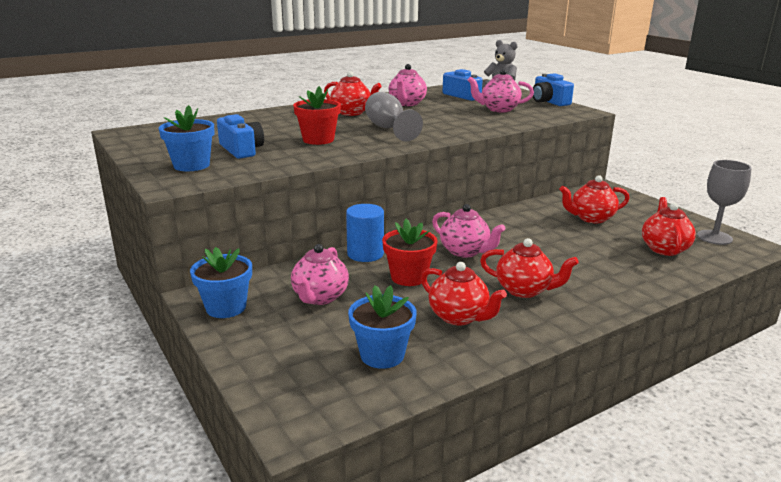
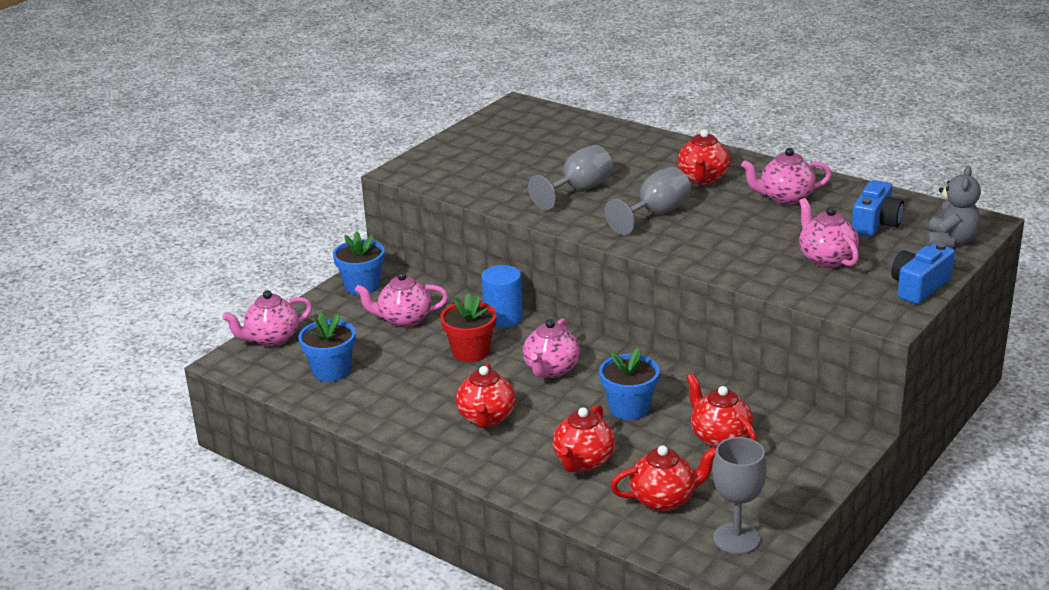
camera: 70 degrees right, 5 degrees up
(191, 165) = (453, 162): blue flower pot -> blue flower pot (629, 408)
(241, 150) = (513, 167): blue camera -> none
(274, 384) = (272, 339): none -> pink teapot
(318, 140) = (578, 190): red flower pot -> grey goblet
(459, 317) = (412, 393): red teapot -> red teapot (583, 461)

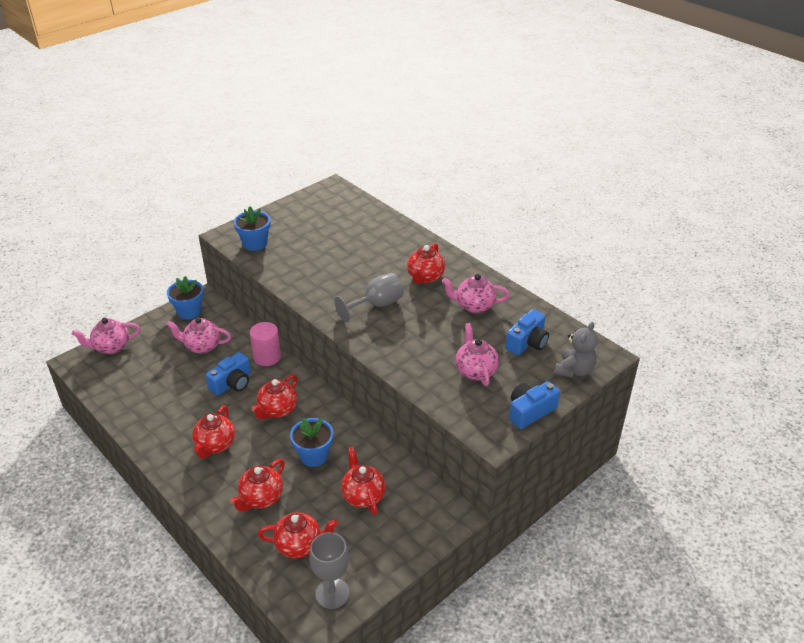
camera: 10 degrees right, 10 degrees up
(331, 371) = (135, 382): blue flower pot -> blue flower pot (255, 243)
(471, 352) = (232, 383): red flower pot -> blue camera
(503, 318) = (267, 357): blue cylinder -> pink cylinder
(551, 370) = (277, 410): pink teapot -> red teapot
(578, 190) = (335, 273): grey goblet -> none

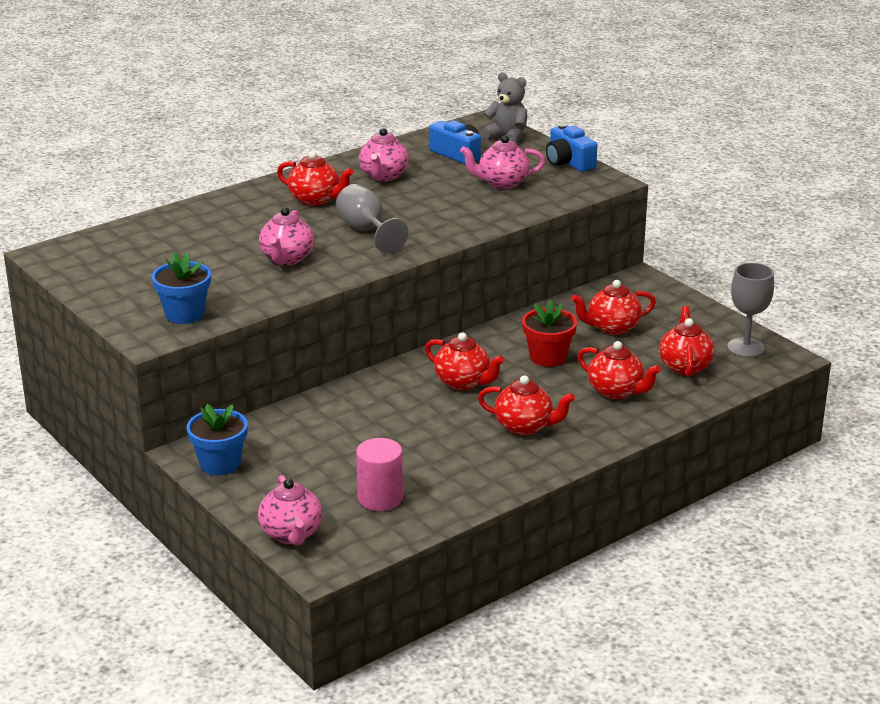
camera: 85 degrees left, 10 degrees down
(202, 346) = (313, 447): pink teapot -> pink teapot (287, 259)
(232, 383) = (403, 418): blue camera -> none
(267, 357) = (352, 392): pink cylinder -> pink cylinder (380, 498)
(314, 455) = (548, 357): blue flower pot -> red flower pot

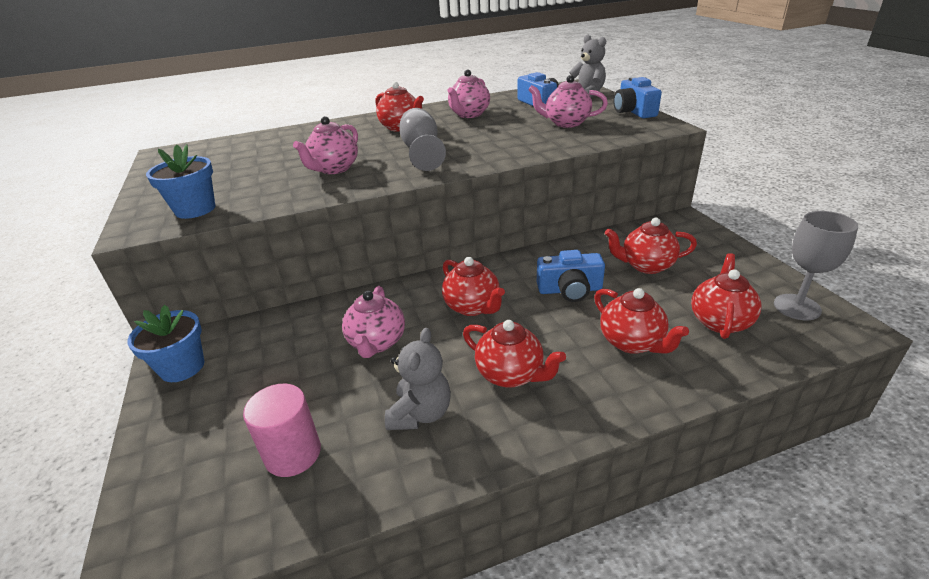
camera: 20 degrees right, 5 degrees up
(291, 534) = (156, 492): pink teapot -> pink teapot (377, 343)
(465, 461) = (420, 413): none -> grey teddy bear
(548, 357) = (570, 290): red flower pot -> blue camera

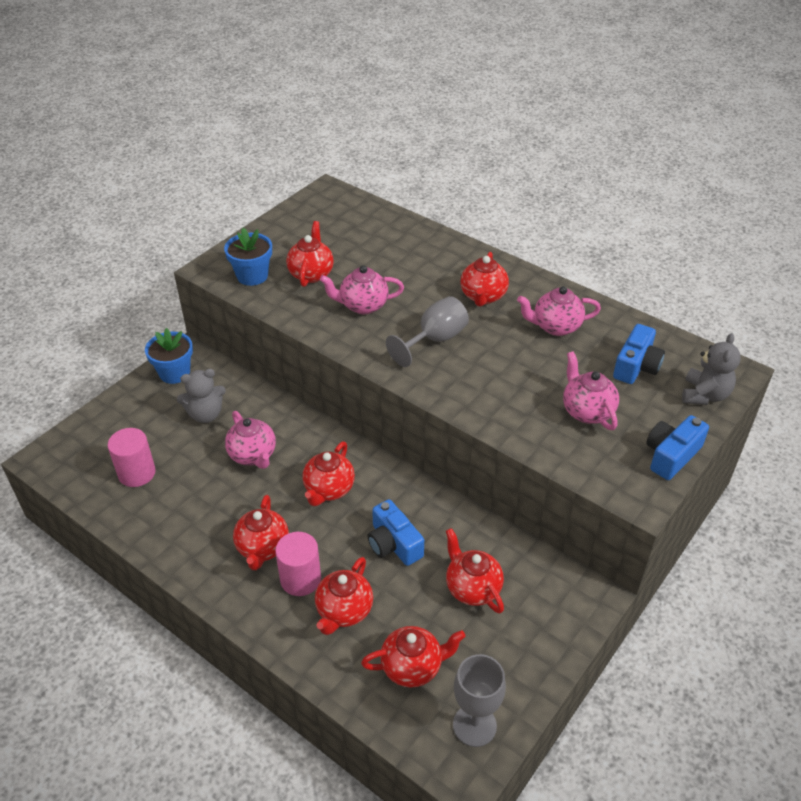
camera: 55 degrees right, 10 degrees up
(251, 181) = (311, 274): none -> red teapot
(377, 343) = (253, 455): pink teapot -> pink teapot turned 90 degrees counterclockwise
(420, 413) = (199, 516): grey teddy bear -> grey teddy bear (205, 414)
(572, 359) = (300, 579): none -> pink cylinder

